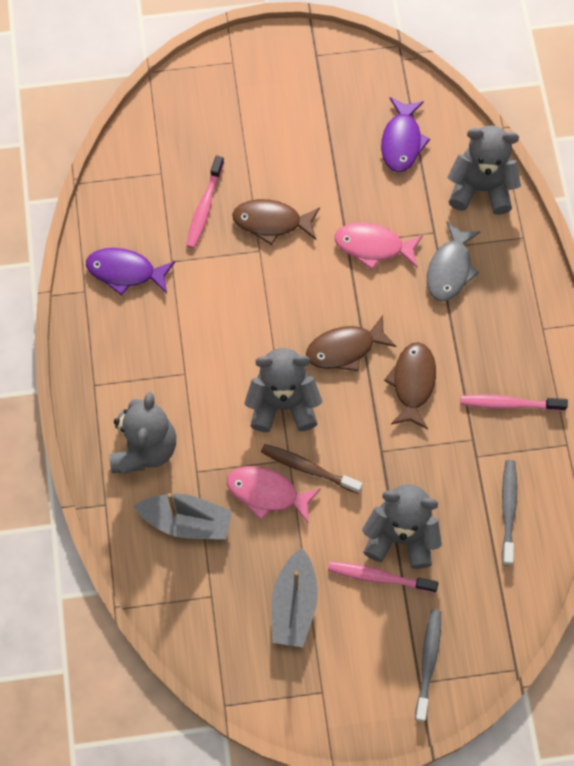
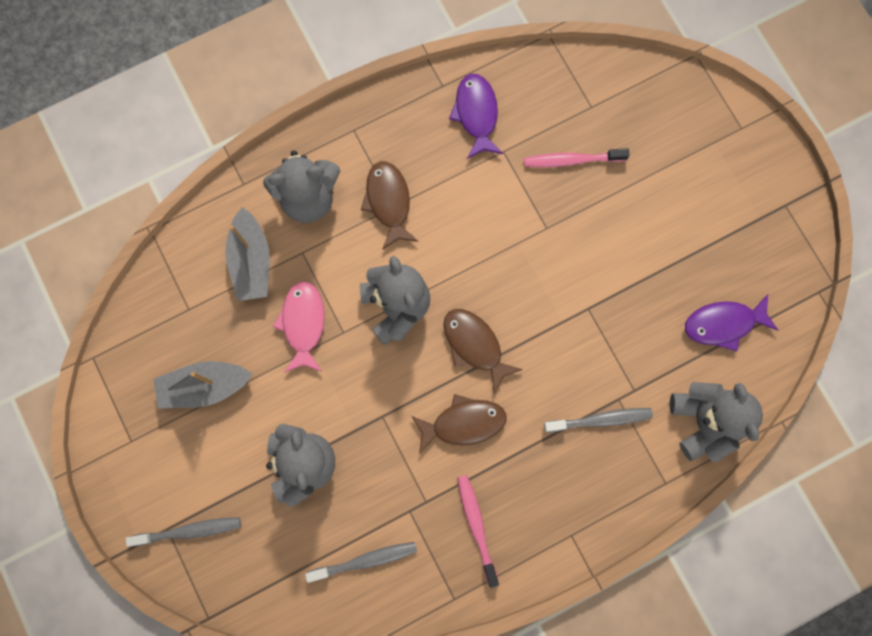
camera: 70 degrees right, 10 degrees up
(271, 222) = (581, 228): brown fish -> brown fish (388, 202)
(308, 468) = (341, 353): brown toothbrush -> none
(373, 246) = (595, 335): pink fish -> none
(379, 577) = (256, 456): pink toothbrush -> none
(450, 269) = (600, 420): grey fish -> grey toothbrush

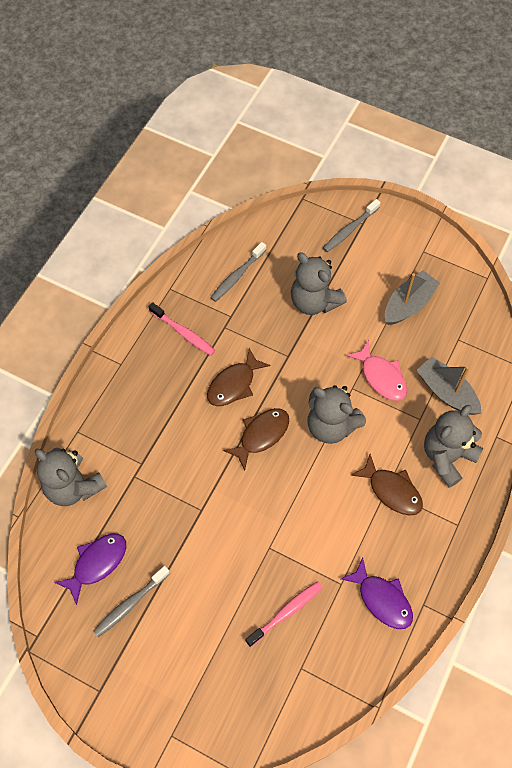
camera: 145 degrees right, 15 degrees down
(475, 345) = (261, 435): brown fish -> brown fish turned 60 degrees counterclockwise
(600, 420) = (145, 442): grey toothbrush -> grey toothbrush (130, 604)

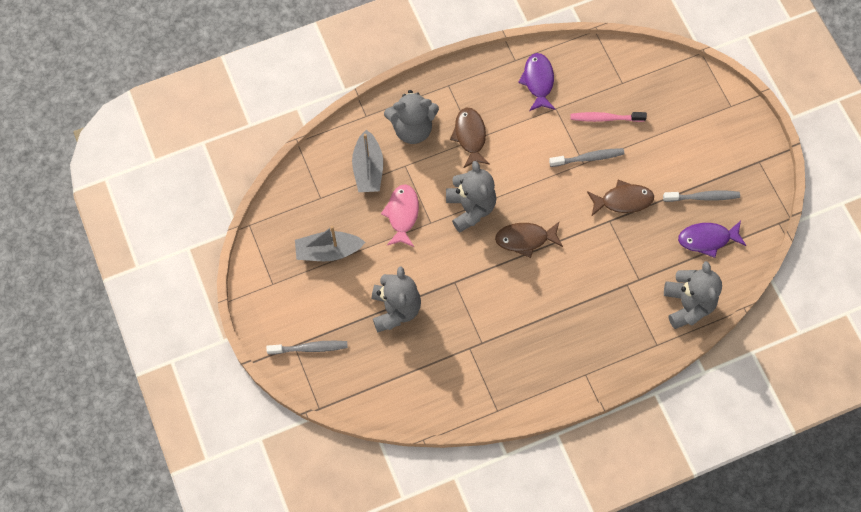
camera: 140 degrees left, 5 degrees up
(183, 333) = (517, 362): pink toothbrush -> none
(234, 384) = (513, 291): brown fish -> brown fish (623, 200)
(237, 276) = (435, 379): grey toothbrush -> grey toothbrush (588, 158)

